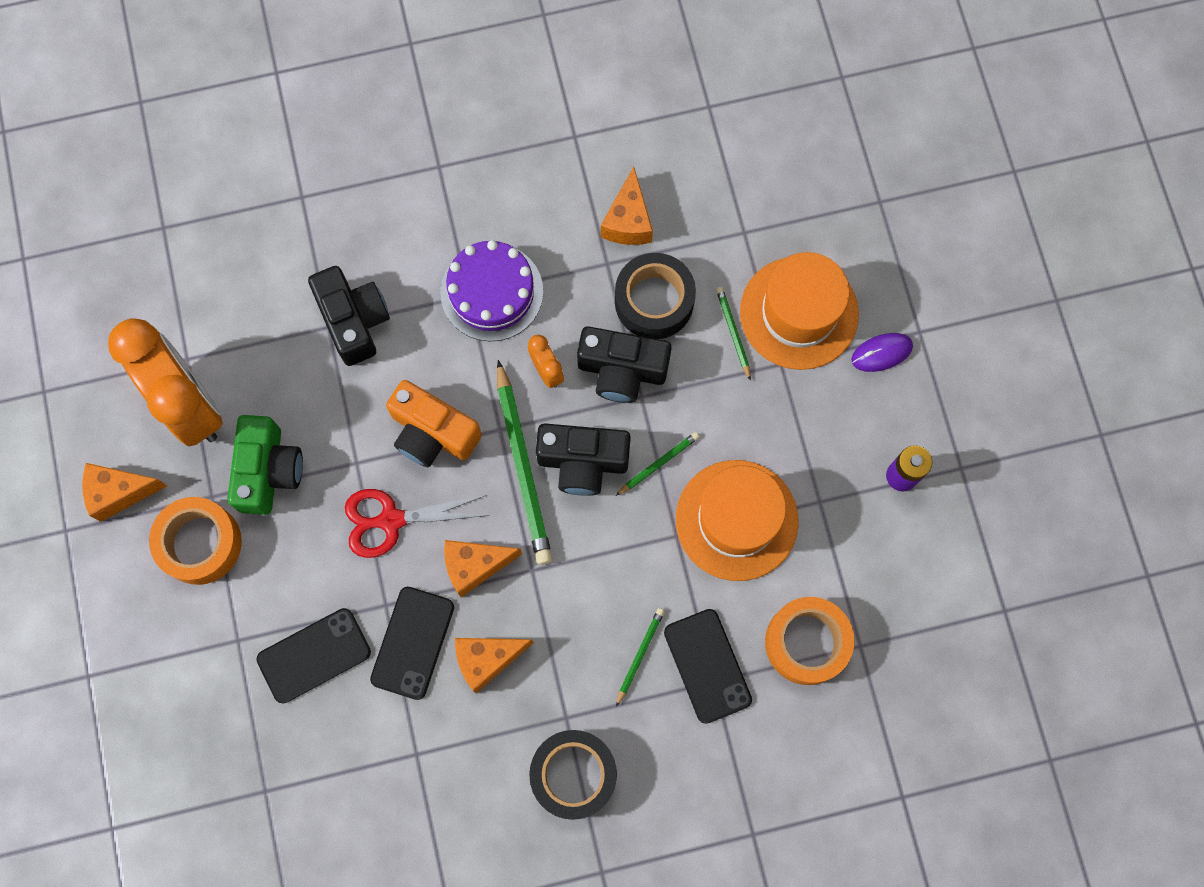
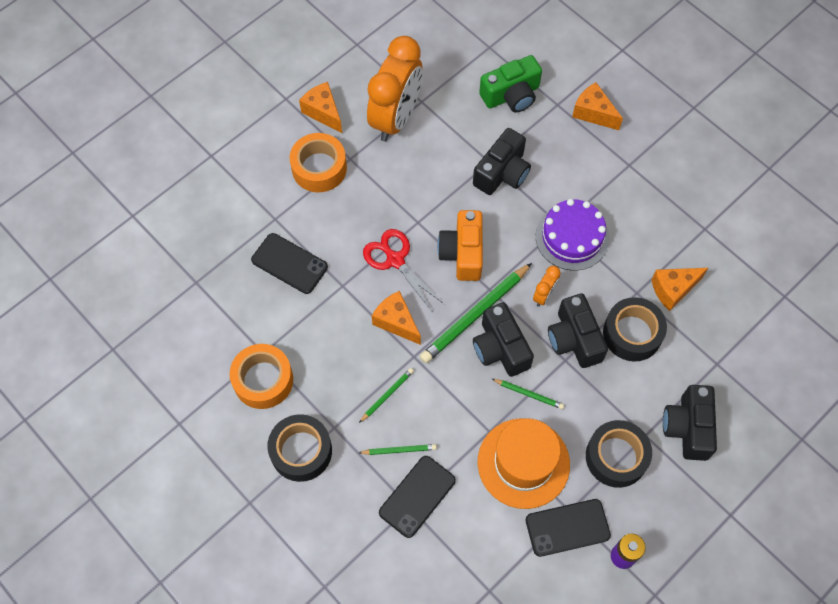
camera: 60 degrees right, 10 degrees down
(268, 471) = (383, 179): green camera -> green camera (511, 95)
(412, 643) = (328, 313): black phone -> black phone (567, 527)
(487, 659) = (343, 361): orange cheese -> orange cheese (593, 113)
(733, 332) = (645, 393): green pencil -> green pencil (387, 395)
(788, 412) = (616, 457): none -> black tape
(799, 313) = (687, 427): orange hat -> black camera
(806, 642) = (470, 553): orange tape -> orange tape (263, 380)
(881, 353) = (698, 496): purple mouse -> none

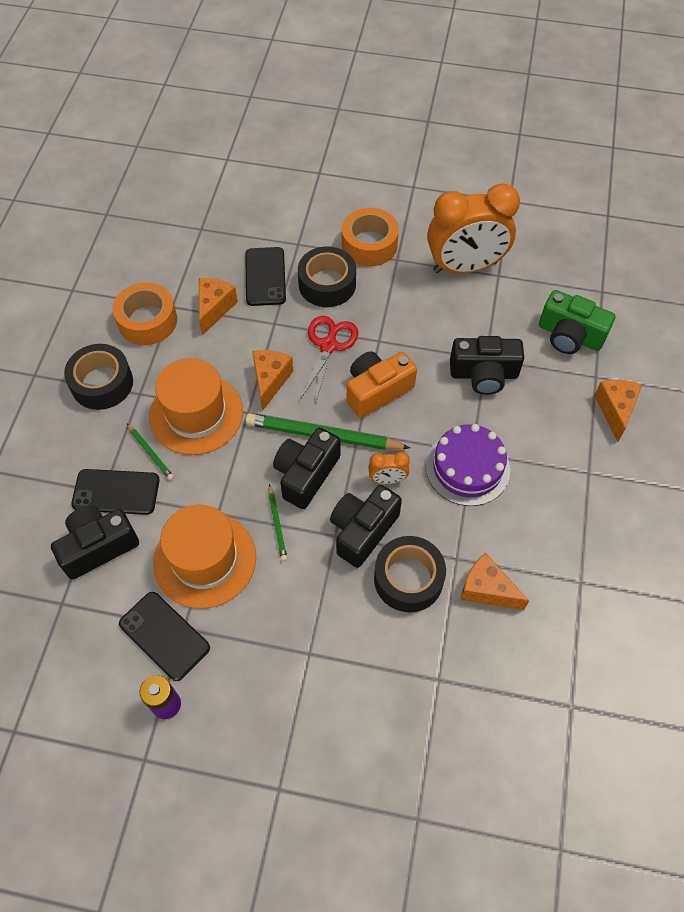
camera: 55 degrees right, 5 degrees down
(323, 112) = (423, 217): orange cheese -> orange cheese (214, 308)
(387, 395) = (196, 414): green pencil -> orange hat
(616, 457) = (266, 638): black tape -> black tape (327, 284)
(687, 427) = (345, 690): black camera -> black camera (98, 546)

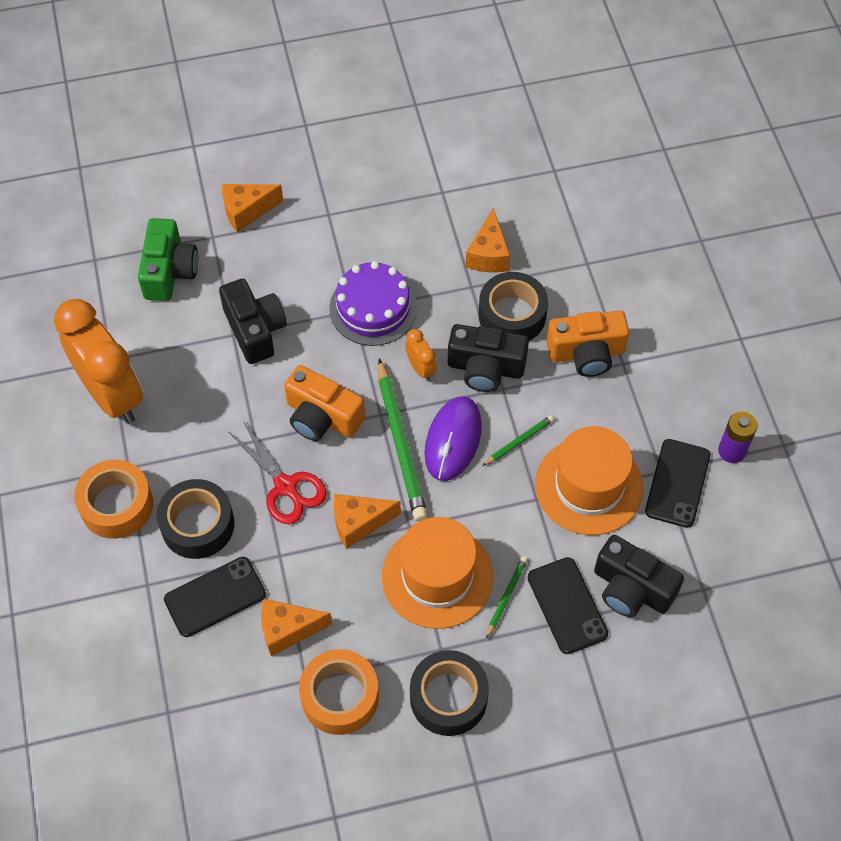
camera: 115 degrees left, 0 degrees up
(306, 474) = (453, 440): black camera -> purple mouse
(328, 346) = (285, 486): red scissors -> red scissors turned 120 degrees counterclockwise
(335, 625) = (586, 353): none -> orange camera

